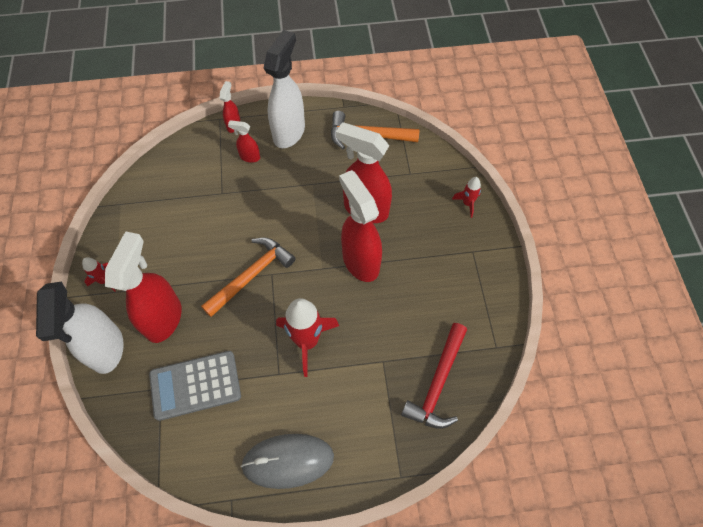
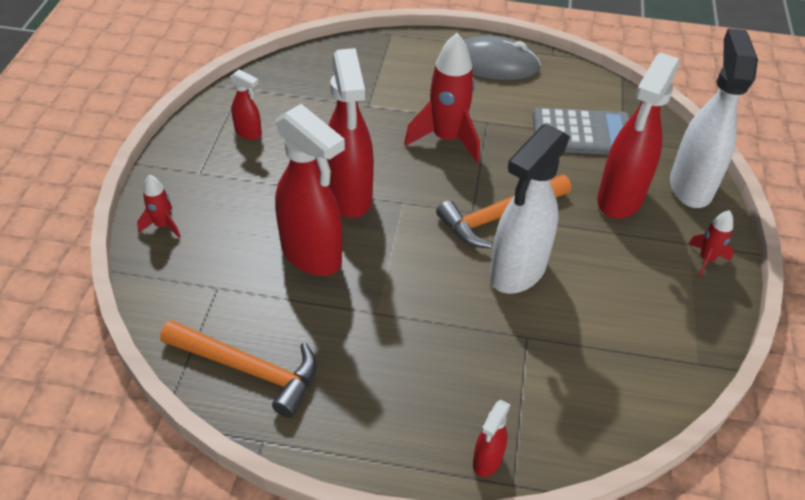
camera: 165 degrees left, 15 degrees down
(249, 157) = (469, 386): red spray bottle -> red spray bottle (248, 133)
(289, 132) = (385, 415): white spray bottle -> white spray bottle (517, 272)
(438, 383) = (320, 78): red hammer -> none

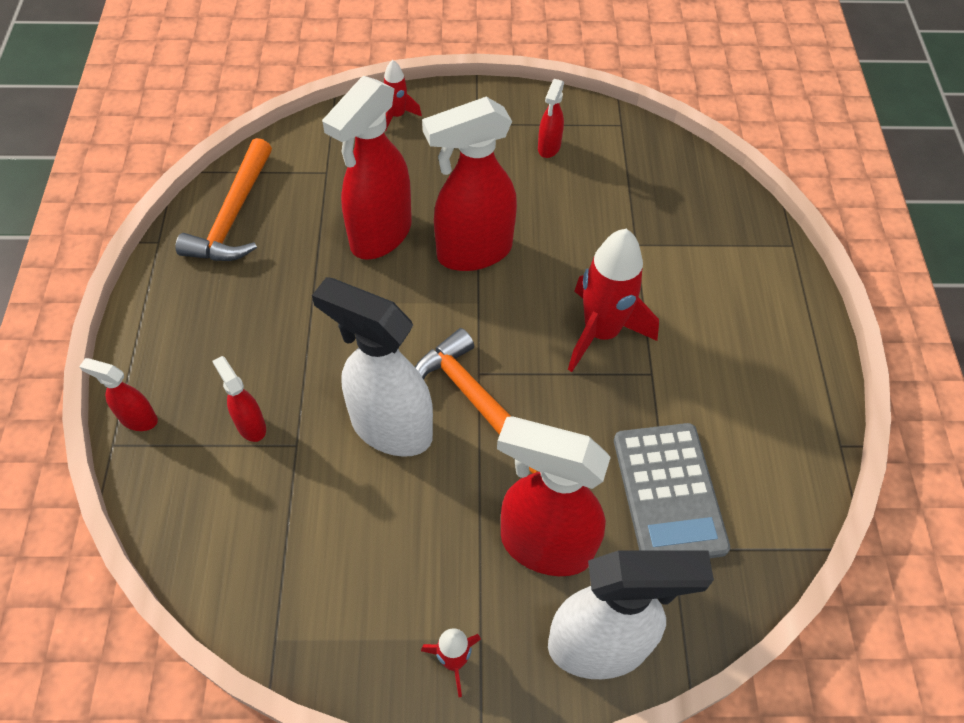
camera: 80 degrees right, 10 degrees up
(493, 64) = (781, 370): grey mouse -> none
(504, 368) = (251, 425): none -> red spray bottle

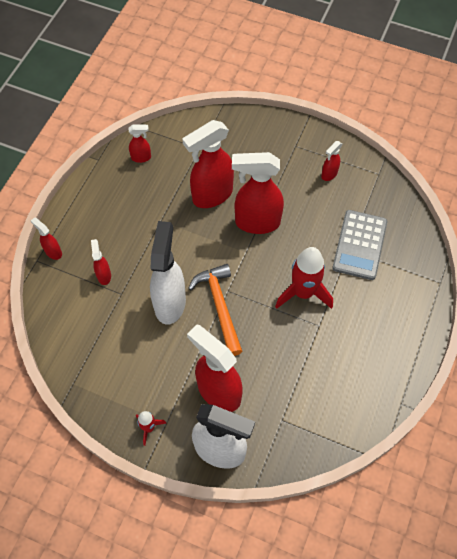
camera: 25 degrees right, 5 degrees up
(233, 215) = (141, 157): orange hammer -> red spray bottle
(390, 428) = (170, 302): white spray bottle -> white spray bottle turned 45 degrees clockwise
(397, 116) = (253, 126): red rocket -> none
(668, 493) = (294, 391): grey calculator -> grey calculator (359, 245)

